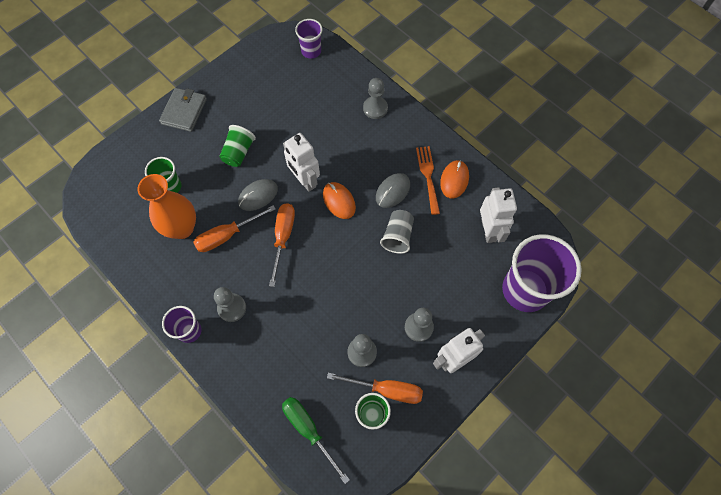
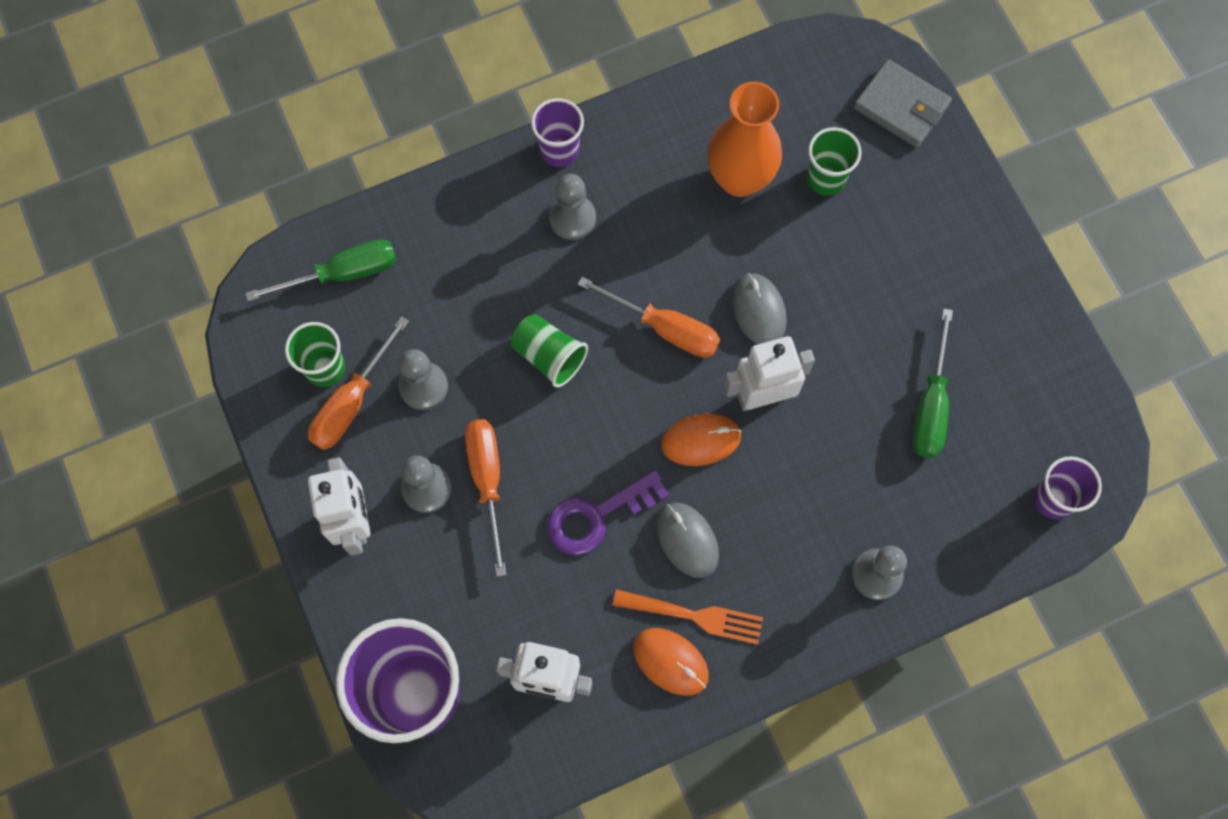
camera: 110 degrees right, 5 degrees up
(184, 111) = (976, 234): grey wallet -> grey wallet (901, 106)
(227, 235) = (701, 243): orange screwdriver -> orange screwdriver (487, 481)
(238, 152) = (857, 302): green cup -> green cup (549, 356)
(282, 108) = (931, 405): none -> green screwdriver
(397, 236) = (597, 516): grey cup -> purple key

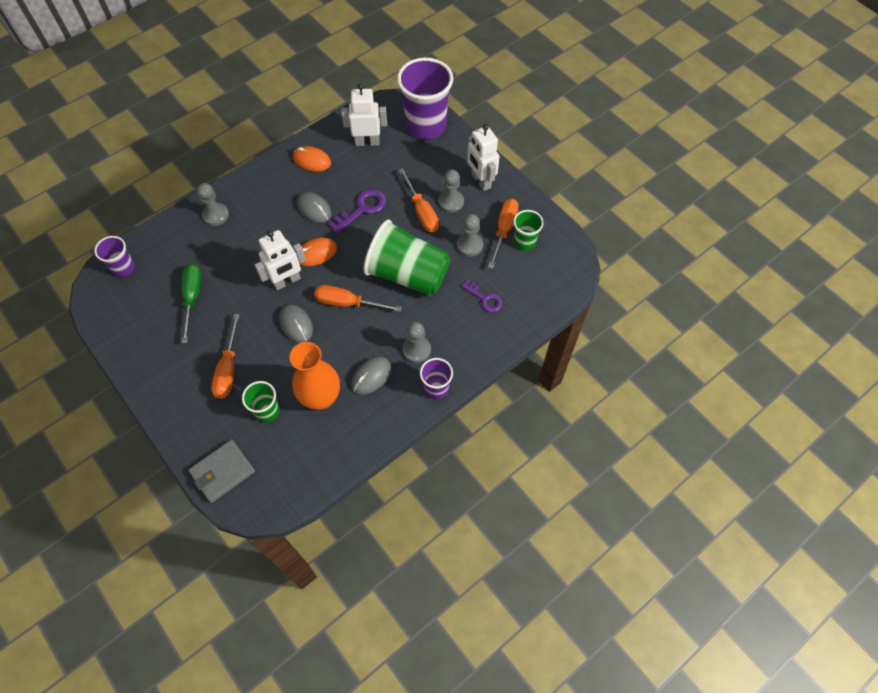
camera: 165 degrees right, 10 degrees down
(342, 273) = (536, 289): green screwdriver -> none
(433, 279) = (484, 298): none -> purple key
(549, 356) = (408, 274): green cup -> green cup, size x1.98
(655, 193) = (371, 376): none -> grey mouse
(694, 616) = (304, 180): orange fork -> none
(879, 261) = (228, 369): none -> orange screwdriver
(901, 106) = (222, 472): grey wallet -> grey wallet turned 60 degrees counterclockwise

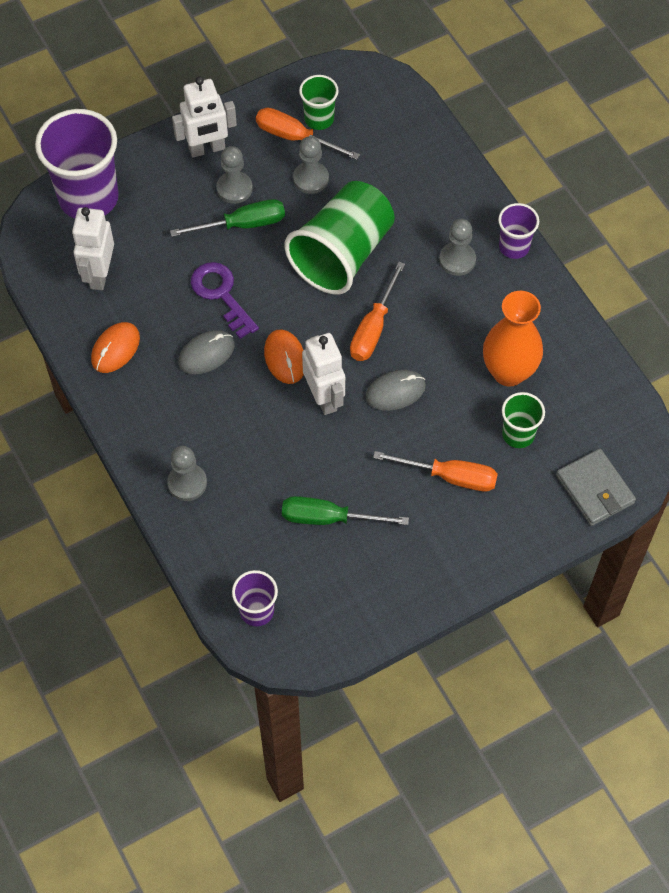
camera: 80 degrees left, 0 degrees up
(371, 376) = (487, 314): grey mouse -> none
(421, 211) = (242, 224): orange screwdriver -> green screwdriver
(484, 298) = (395, 176): purple key -> none

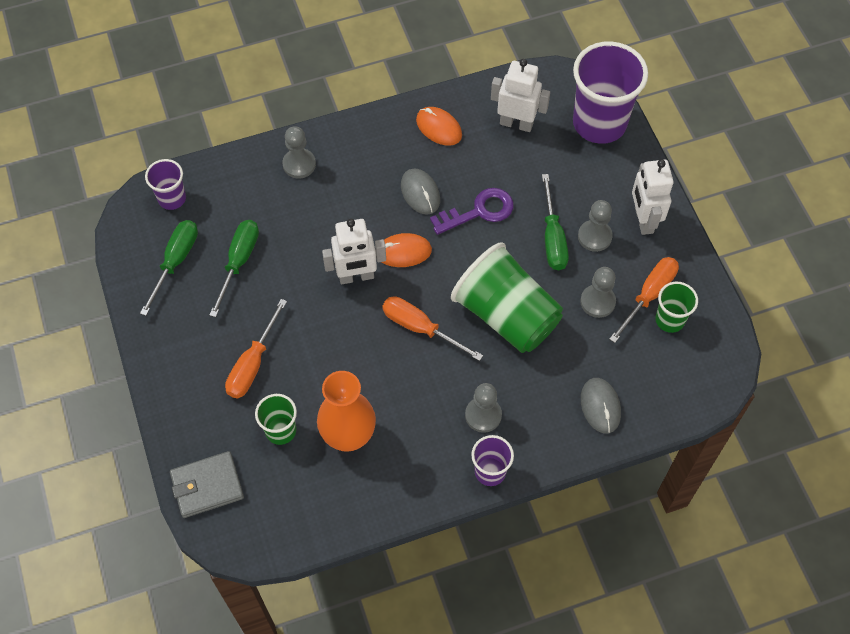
camera: 100 degrees right, 0 degrees up
(341, 585) = (175, 262): none -> green screwdriver
(395, 391) = (349, 335): grey mouse -> grey mouse (600, 406)

